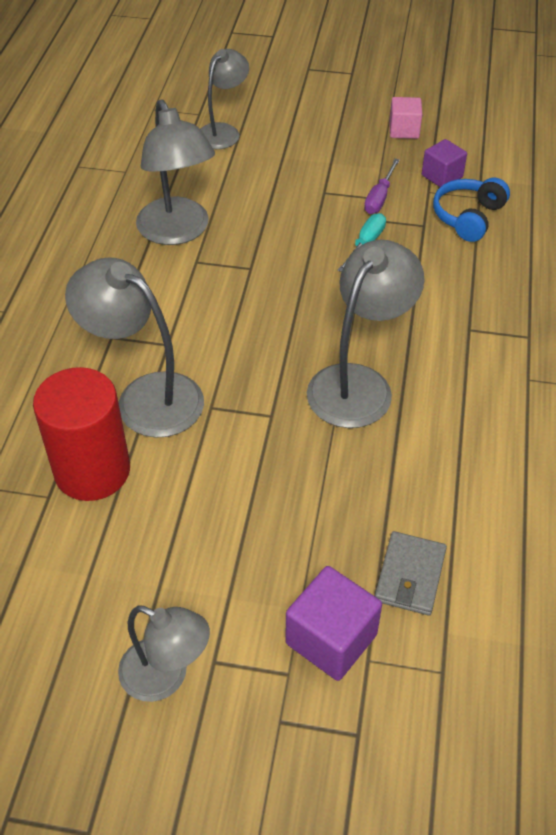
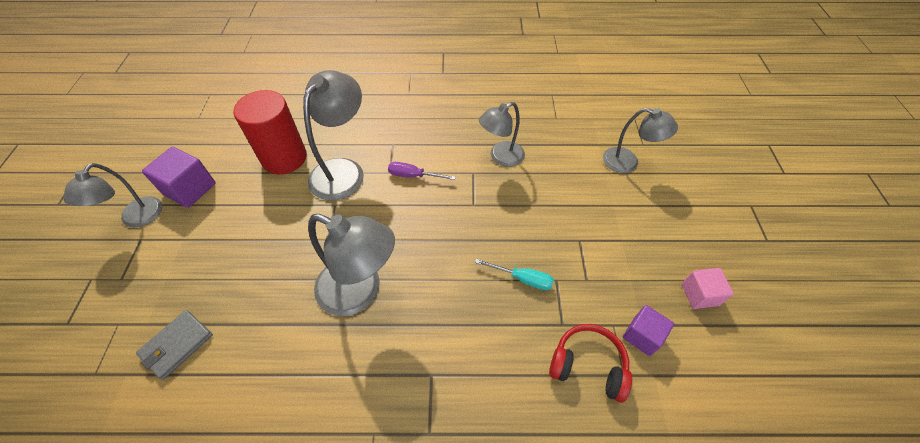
camera: 80 degrees right, 5 degrees up
(178, 232) = (501, 157): grey lamp -> grey lamp, size x0.65
(331, 639) = (138, 300): purple cube -> purple cube (190, 189)
(379, 198) = (588, 283): purple screwdriver -> purple screwdriver (413, 176)
(410, 576) = (177, 345): grey wallet -> grey wallet turned 60 degrees counterclockwise
(468, 217) = (588, 365): blue headphones -> red headphones

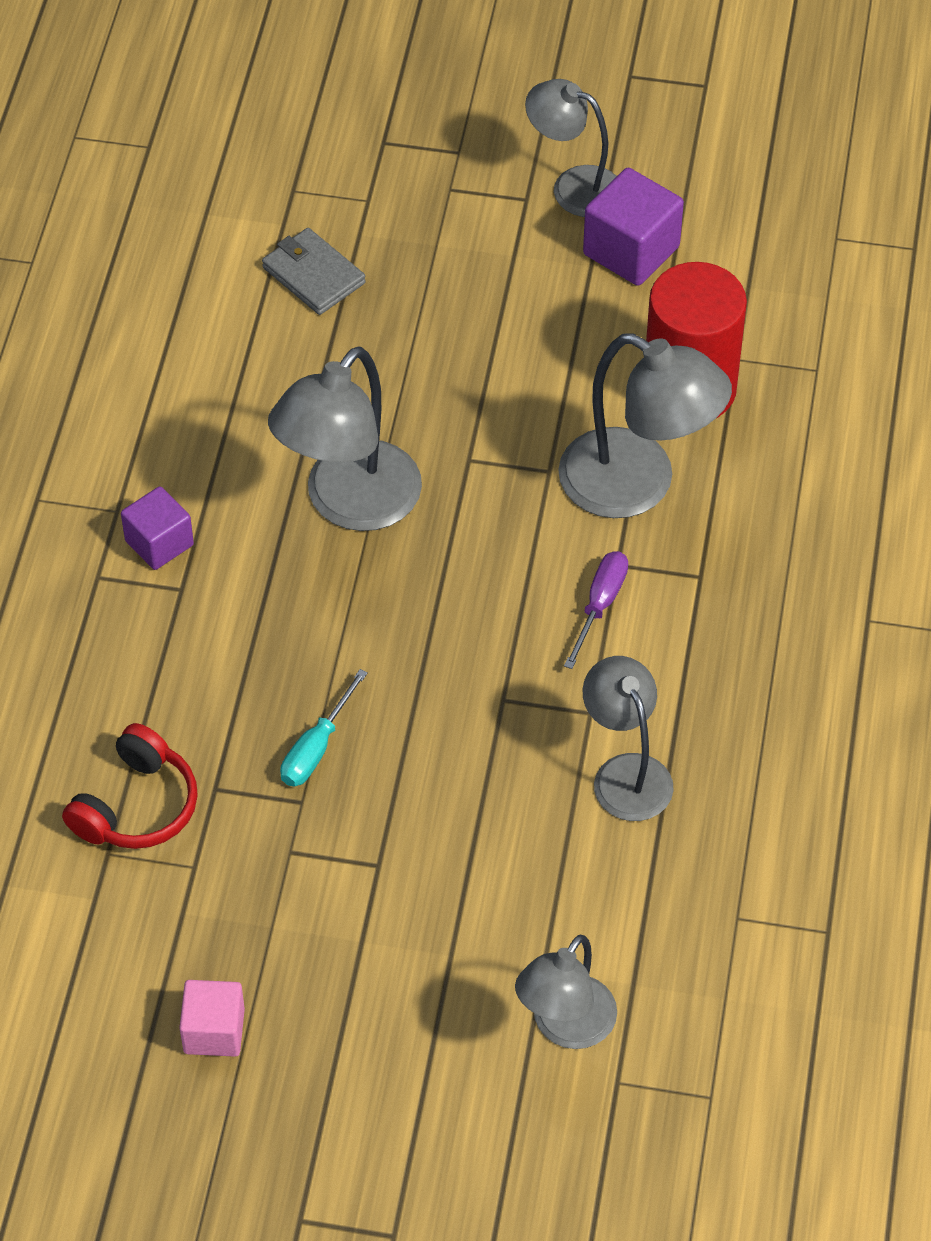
camera: 100 degrees right, 0 degrees up
(642, 336) = (163, 904): purple cube -> purple cube (159, 543)

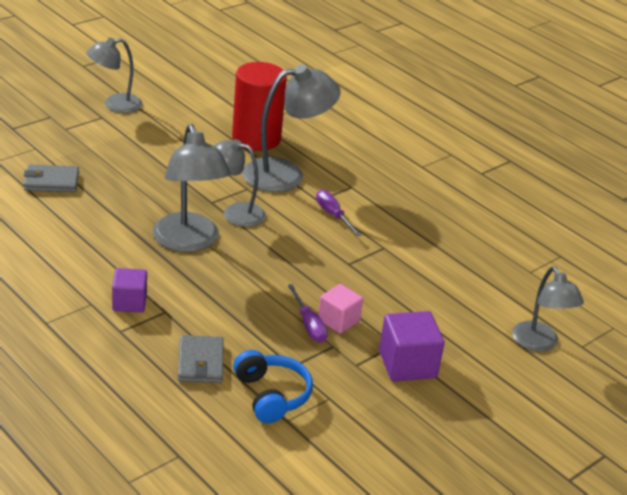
camera: 55 degrees left, 20 degrees down
(123, 694) = (200, 362): none -> grey wallet
(136, 806) = (271, 395): red headphones -> blue headphones
(214, 1031) = (432, 445): pink cube -> pink cube (338, 320)
(316, 748) = (308, 325): turquoise screwdriver -> purple screwdriver
(625, 773) = (426, 256): grey lamp -> grey lamp (235, 213)
(631, 250) = (168, 112): purple cube -> purple cube (407, 364)

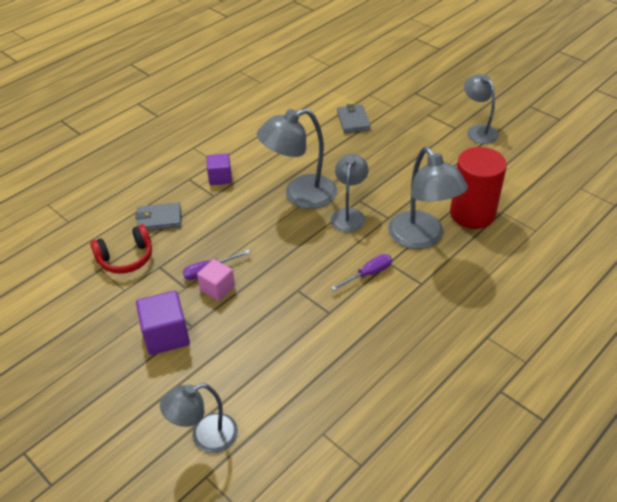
camera: 90 degrees right, 10 degrees up
(271, 395) = (126, 258): blue headphones -> red headphones

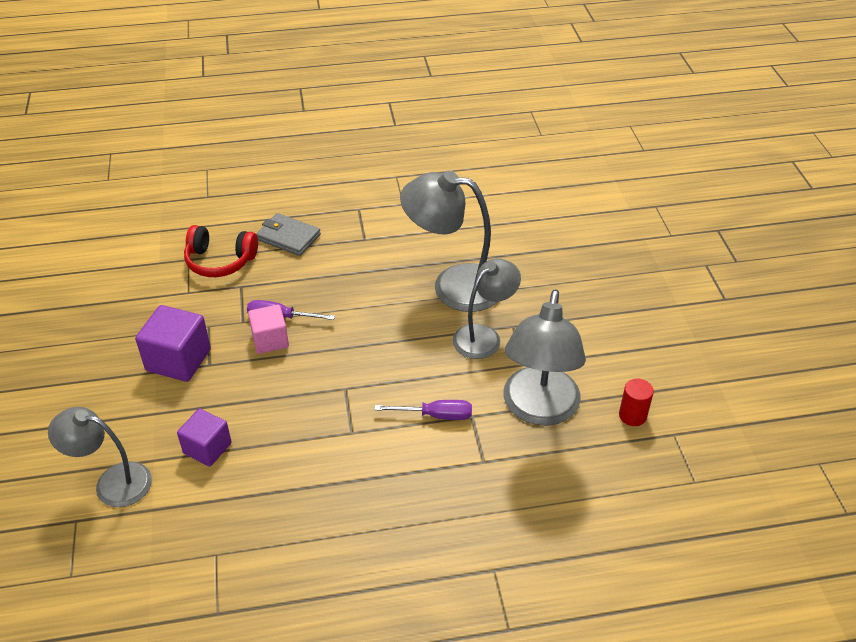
camera: 35 degrees right, 0 degrees up
(220, 178) = (390, 223): purple cube -> purple cube (207, 448)
(353, 121) = (602, 229): grey wallet -> none
(472, 214) = (632, 415): red cylinder -> red cylinder, size x0.42
(478, 131) = (752, 317): grey lamp -> none

